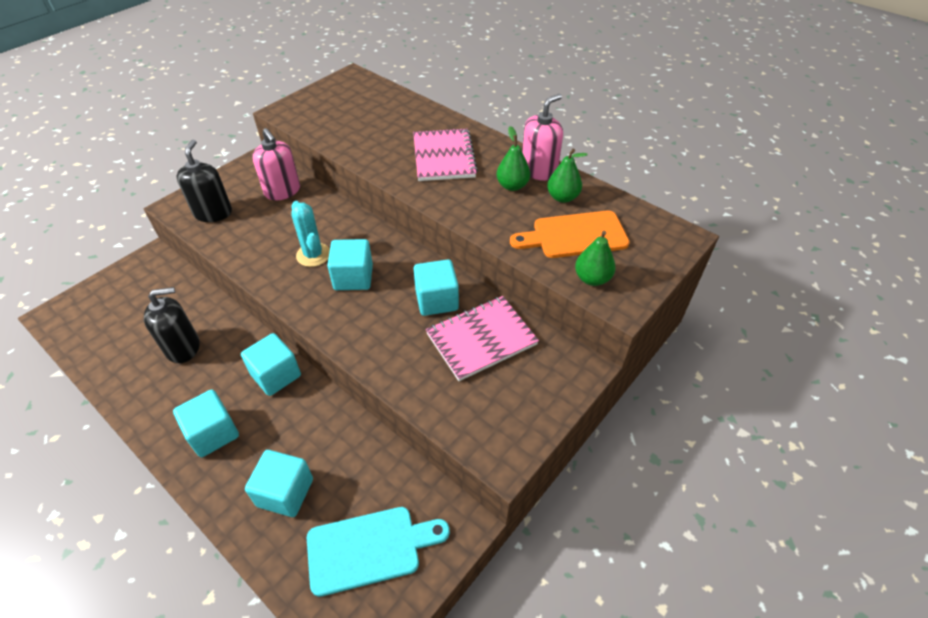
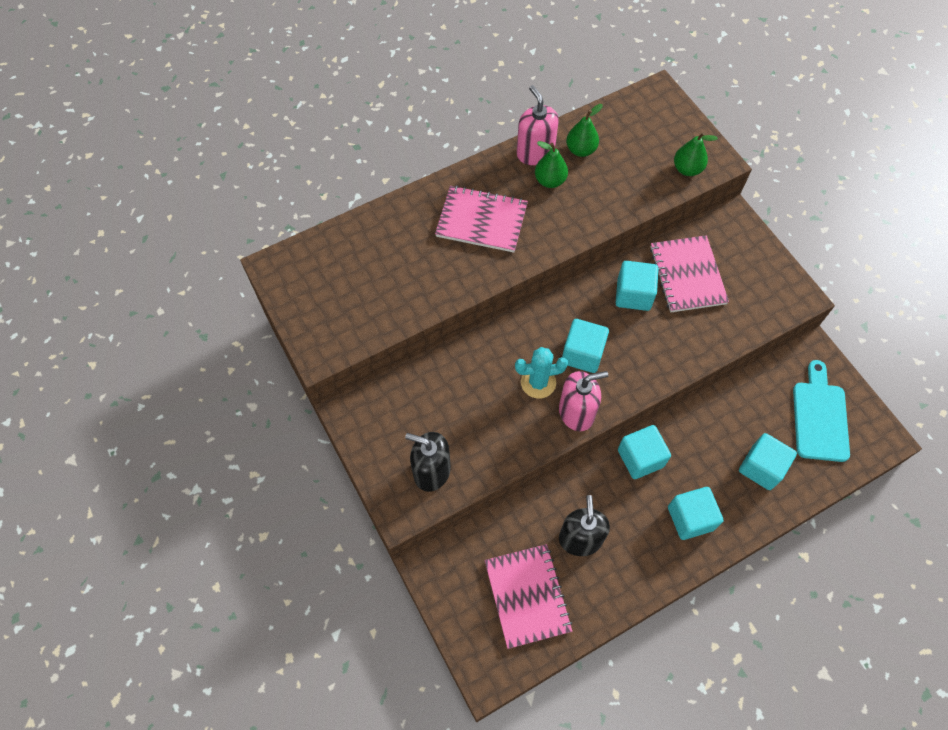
camera: 70 degrees left, 15 degrees up
(126, 323) = (527, 596): none -> pink notebook
(282, 191) = (421, 395): pink soap dispenser -> pink soap dispenser (576, 412)
(574, 235) = (633, 160): orange cutting board -> none

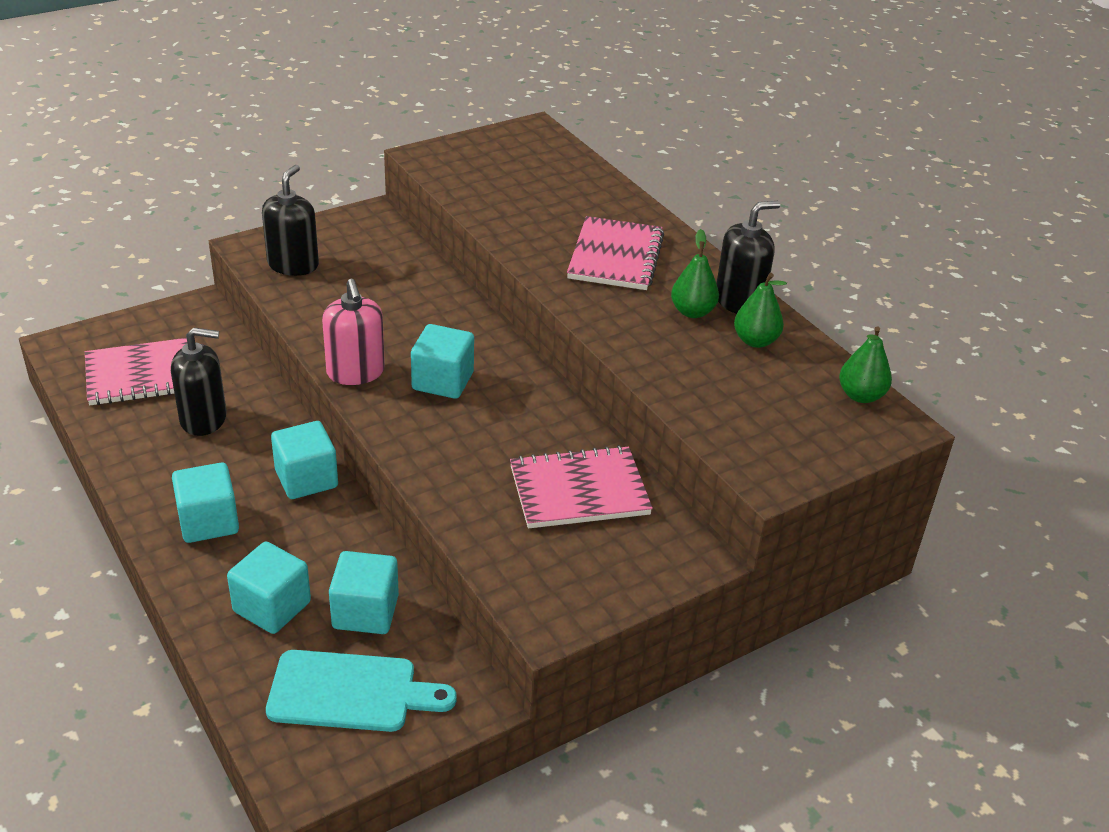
camera: 85 degrees right, 25 degrees down
(535, 153) = (739, 301): pink soap dispenser -> black soap dispenser
(538, 382) = (402, 343): turquoise cactus -> none
(633, 295) = (540, 433): turquoise cube -> turquoise cube (365, 612)
(687, 169) = (744, 443): green pear -> green pear (860, 395)

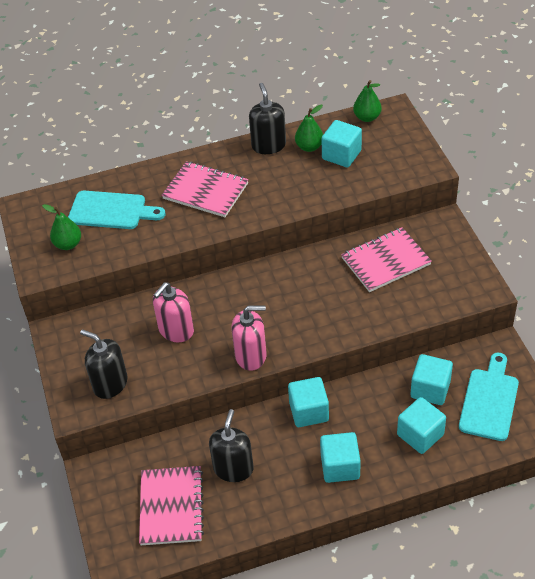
camera: 70 degrees left, 10 degrees up
(391, 303) = (176, 330): none -> pink soap dispenser
(443, 381) = (271, 311): turquoise cube -> turquoise cube (341, 155)
(549, 189) = (111, 211): none -> turquoise cutting board
(579, 490) = (385, 261): pink notebook -> pink notebook turned 60 degrees clockwise
(692, 312) = (274, 167): green pear -> green pear (68, 244)

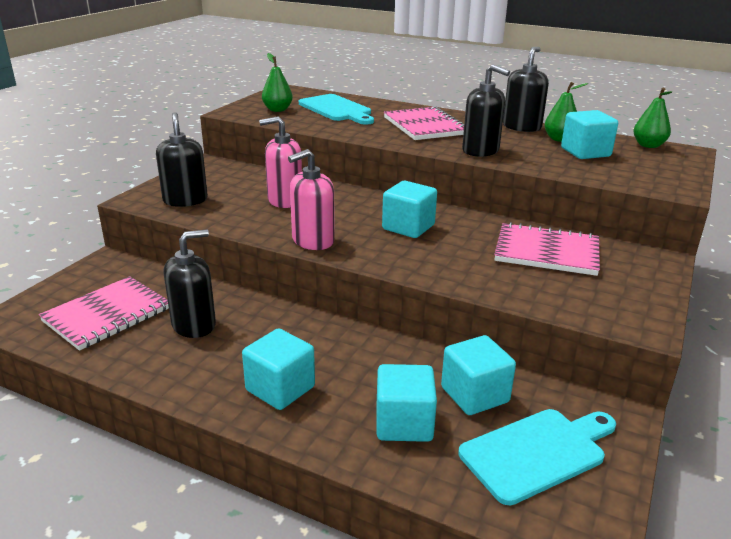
camera: 40 degrees right, 20 degrees down
(251, 356) = (312, 241): pink soap dispenser -> pink soap dispenser turned 105 degrees clockwise
(280, 200) = (480, 151): none -> black soap dispenser
(309, 411) = (322, 332): turquoise cube -> turquoise cube (408, 227)

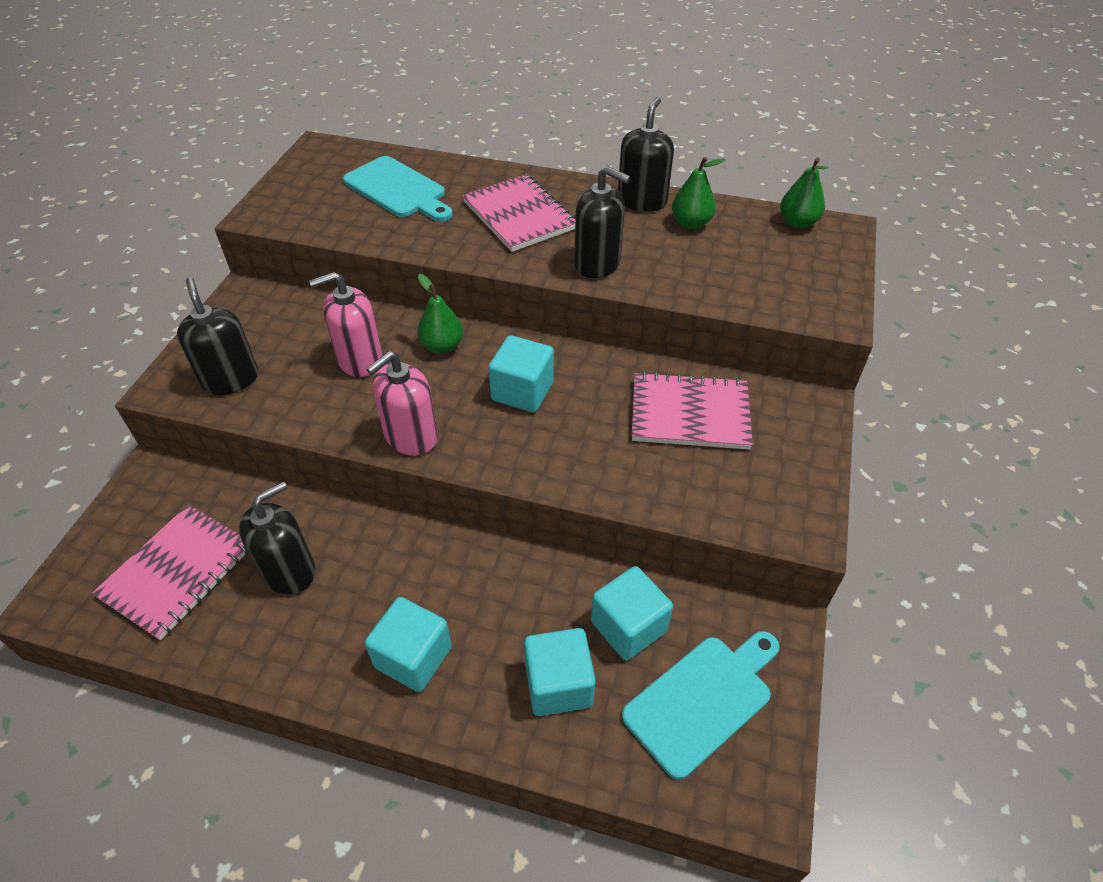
camera: 10 degrees left, 20 degrees up
(277, 110) = (318, 201): green pear -> green pear (442, 346)
(585, 152) = (724, 249): turquoise cube -> none

